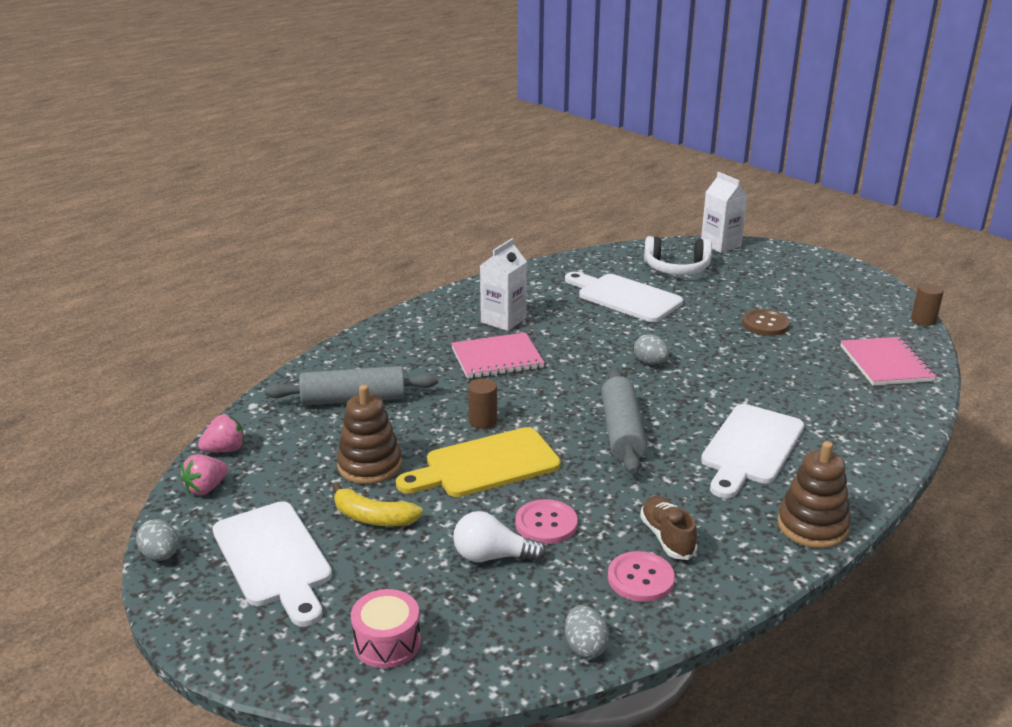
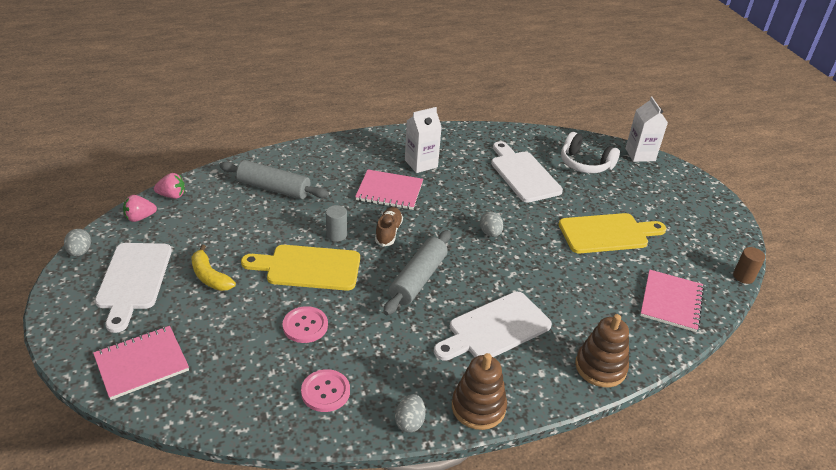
camera: 25 degrees right, 10 degrees up
(369, 465) = (241, 239): brown stacking toy -> brown stacking toy (600, 367)
(387, 643) = (142, 363): pink drum -> pink notebook
(483, 421) = (336, 235): brown cylinder -> grey cylinder
(492, 556) = (252, 334): white light bulb -> none
(585, 647) = (247, 422): grey egg -> grey egg (409, 422)
(667, 537) = (371, 370): brown shoe -> brown shoe (388, 232)
(765, 324) = (607, 233): brown button -> yellow cutting board

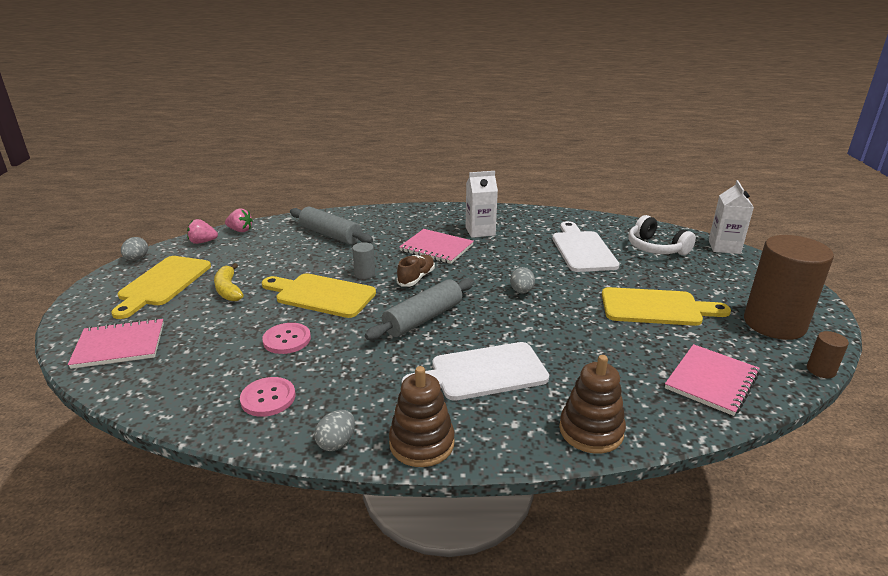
camera: 20 degrees right, 10 degrees down
(133, 280) = (163, 284): white cutting board -> yellow cutting board
(700, 236) = (774, 324): none -> brown cylinder

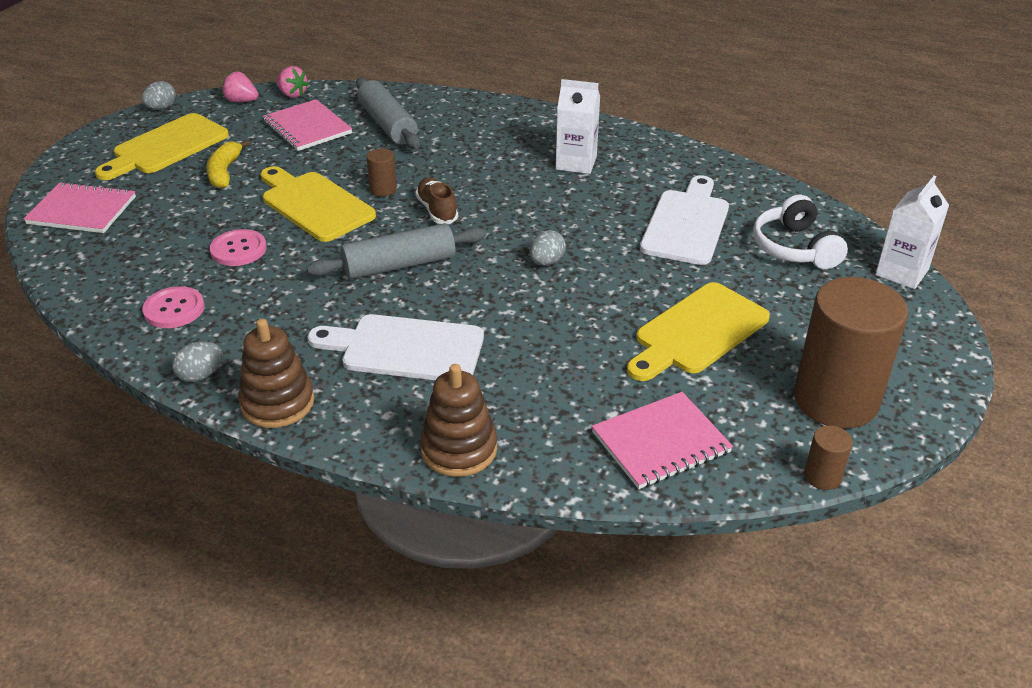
camera: 25 degrees right, 10 degrees up
(364, 274) = (383, 189): grey cylinder -> brown cylinder
(416, 278) = (437, 210): brown shoe -> brown shoe turned 75 degrees counterclockwise
(436, 248) = (498, 174): pink notebook -> pink notebook (307, 128)
(656, 308) = (697, 332): yellow cutting board -> yellow cutting board turned 105 degrees clockwise

